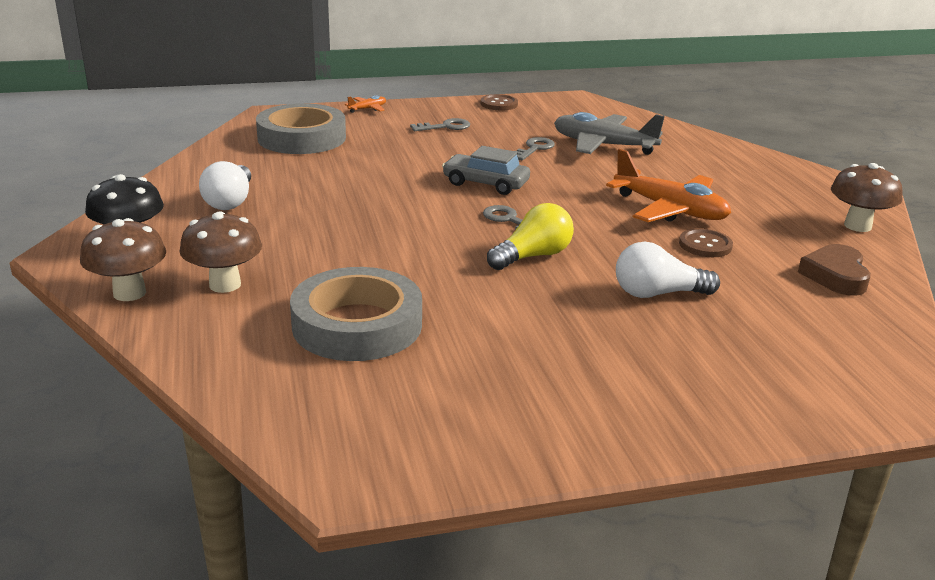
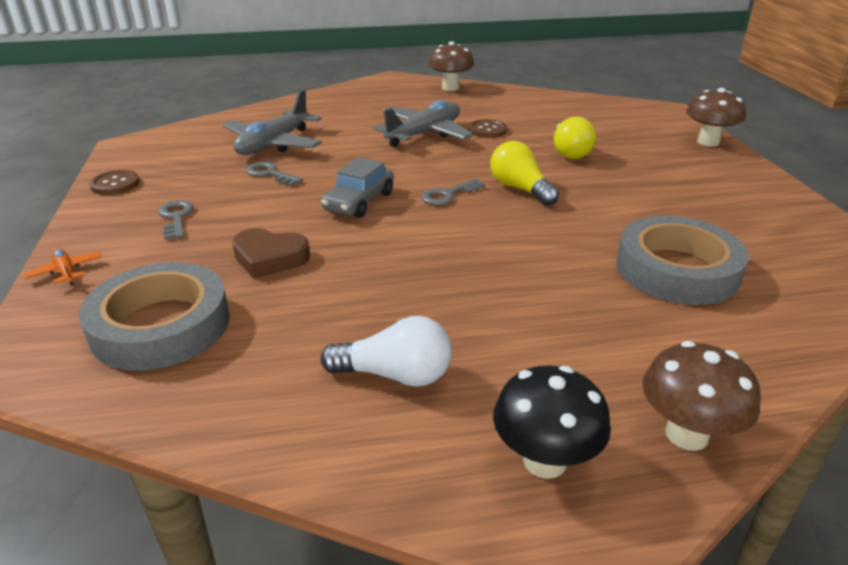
camera: 85 degrees left, 5 degrees up
(225, 285) = (634, 355): brown mushroom -> brown mushroom (708, 142)
(657, 294) = (569, 152): white light bulb -> yellow light bulb
(670, 210) = (424, 134): orange plane -> grey plane
(835, 276) = (525, 103): brown heart -> brown heart (269, 258)

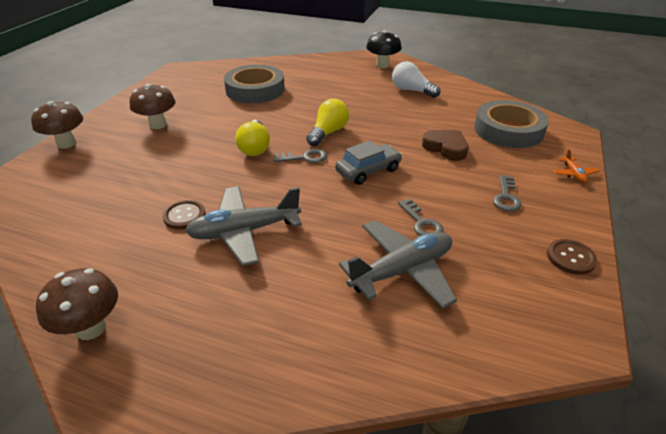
camera: 150 degrees left, 5 degrees up
(569, 152) = (169, 167): yellow light bulb -> yellow light bulb (328, 133)
(686, 434) = (335, 60): brown mushroom -> brown mushroom (158, 125)

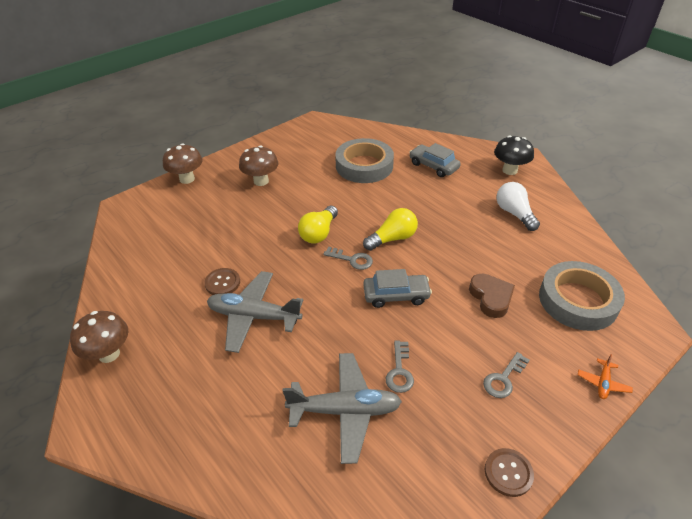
camera: 30 degrees right, 5 degrees up
(318, 76) = (433, 166): none -> grey car

